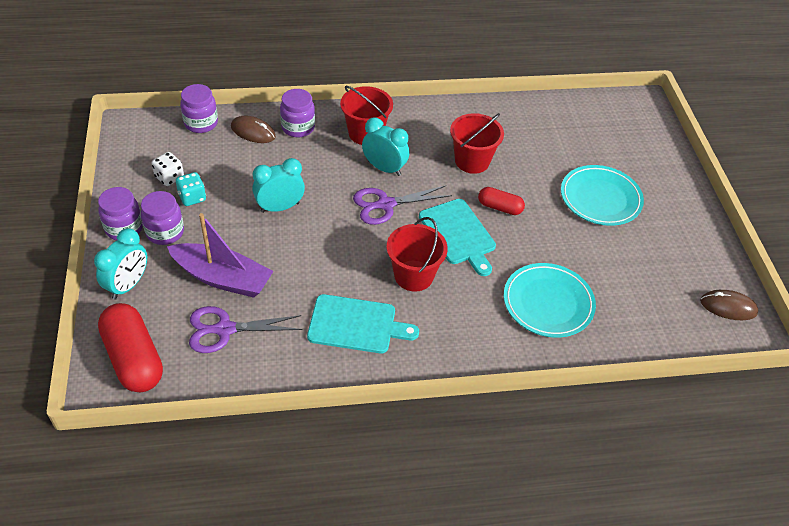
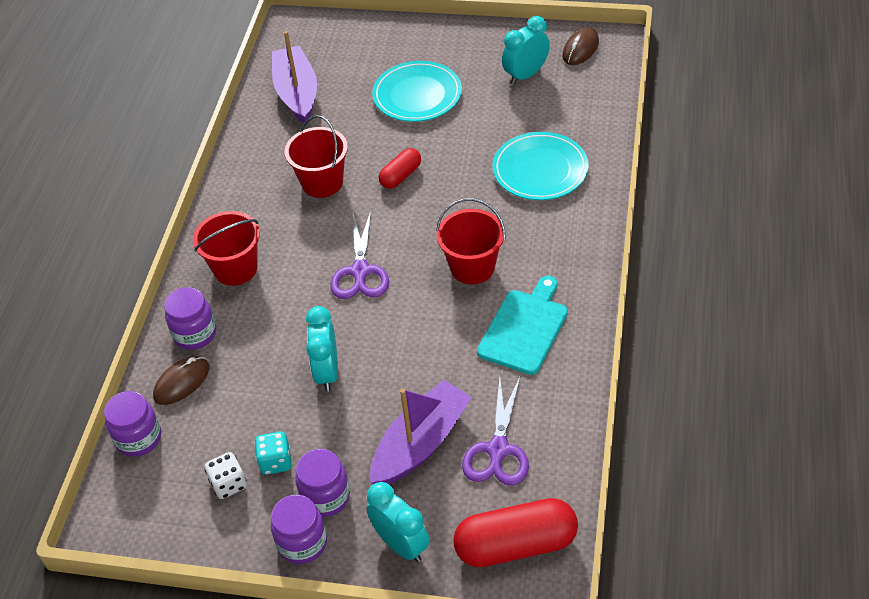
camera: 65 degrees left, 0 degrees up
(384, 168) = (302, 262): turquoise clock -> turquoise clock (525, 75)
(458, 234) = (427, 218): turquoise cutting board -> none
(565, 123) = (297, 93): none -> purple boat

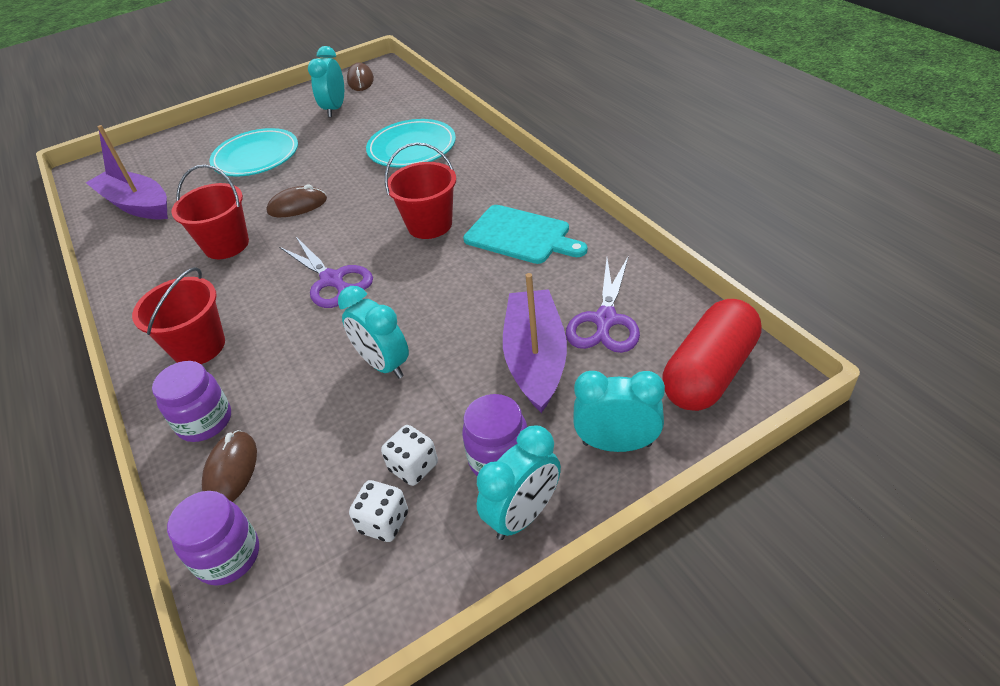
camera: 40 degrees left, 5 degrees down
(275, 462) = (413, 467): turquoise dice -> white dice
(302, 543) = (523, 515): purple jar -> turquoise clock
(400, 176) = (297, 206): red capsule -> brown mouse
(498, 450) = (605, 320): purple scissors -> purple scissors turned 45 degrees clockwise
(524, 328) = (521, 236): turquoise cutting board -> turquoise cutting board turned 135 degrees clockwise

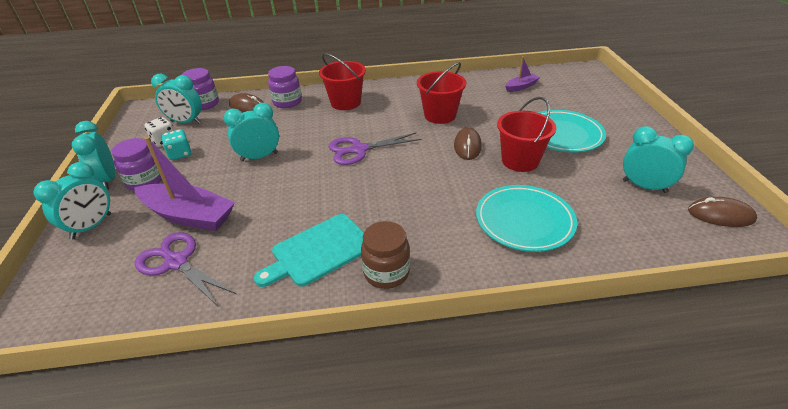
camera: 110 degrees right, 5 degrees down
(137, 205) = (521, 87): purple boat -> purple boat, size x0.51
(309, 536) = (186, 122): none -> turquoise clock
(413, 467) = (180, 154): white dice -> turquoise dice
(429, 225) = (383, 204): red bucket -> red bucket (520, 161)
(519, 191) = (386, 273): none -> brown jar
(709, 373) = (68, 295): red capsule -> none

